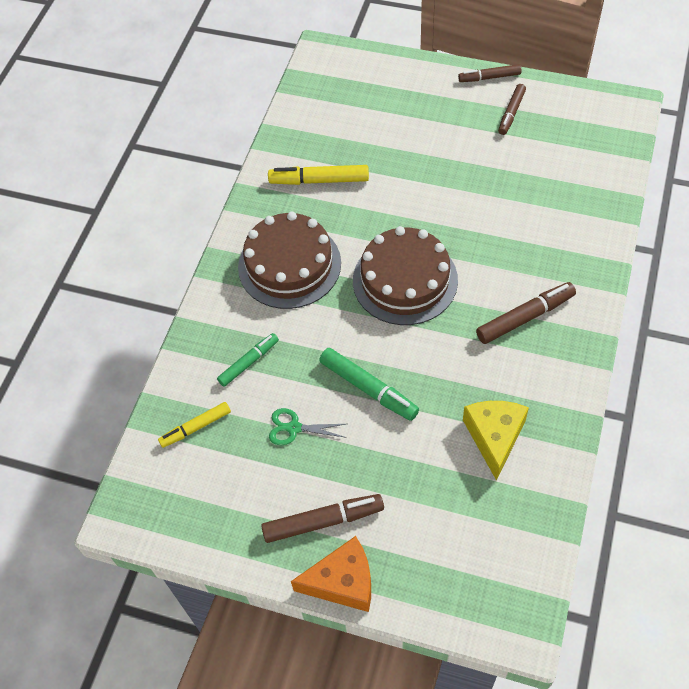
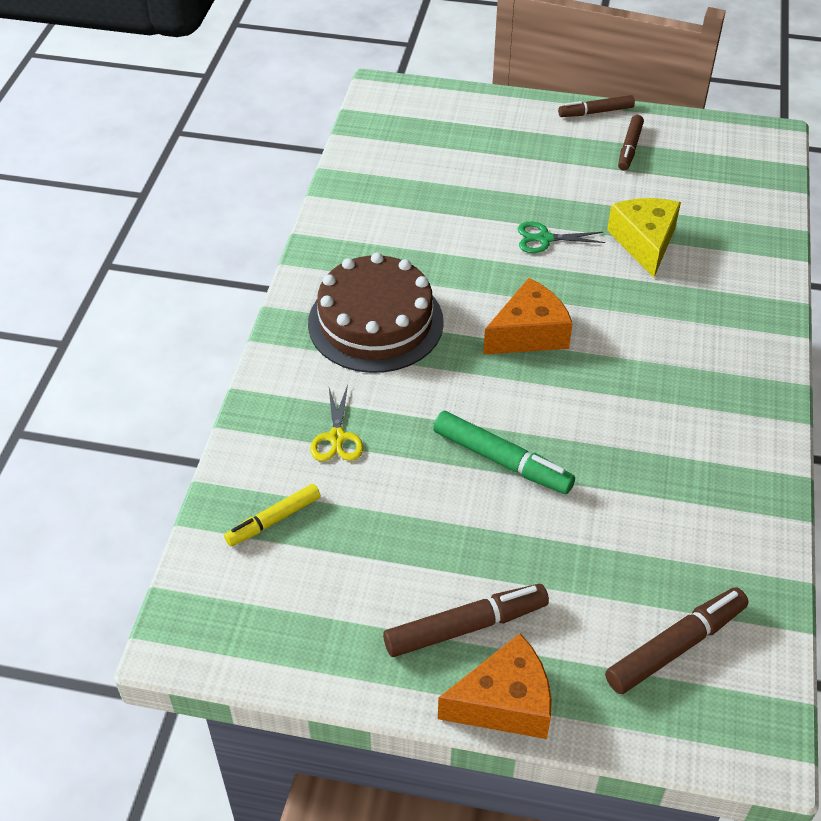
camera: 10 degrees left, 10 degrees down
(249, 362) = (337, 438): green marker -> yellow scissors
(294, 428) = (408, 513): green scissors -> green scissors (544, 238)
(319, 180) = (400, 227): yellow marker -> none
(405, 280) = (529, 333): brown cake -> orange cheese
(494, 437) = (678, 509): yellow cheese -> yellow cheese (644, 242)
(525, 317) = (691, 369): brown marker -> brown marker (675, 646)

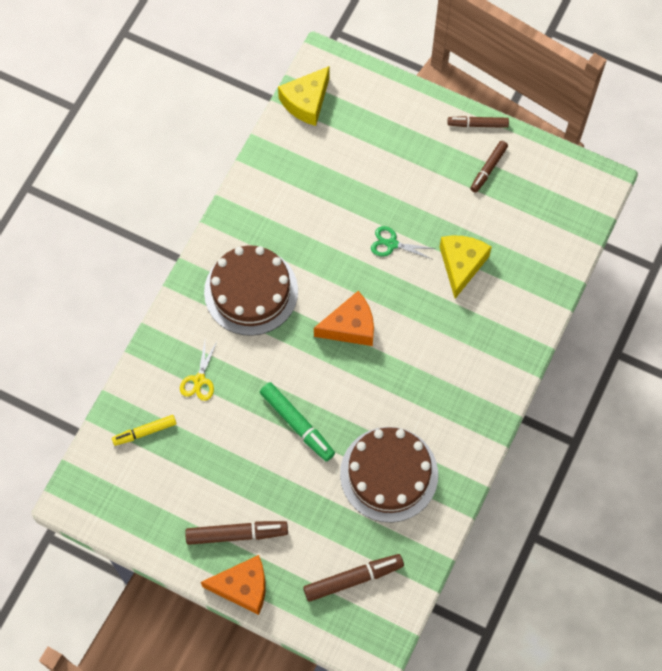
camera: 15 degrees right, 20 degrees up
(377, 128) = (306, 102): none -> yellow cheese
(663, 493) = (389, 474): none -> brown cake

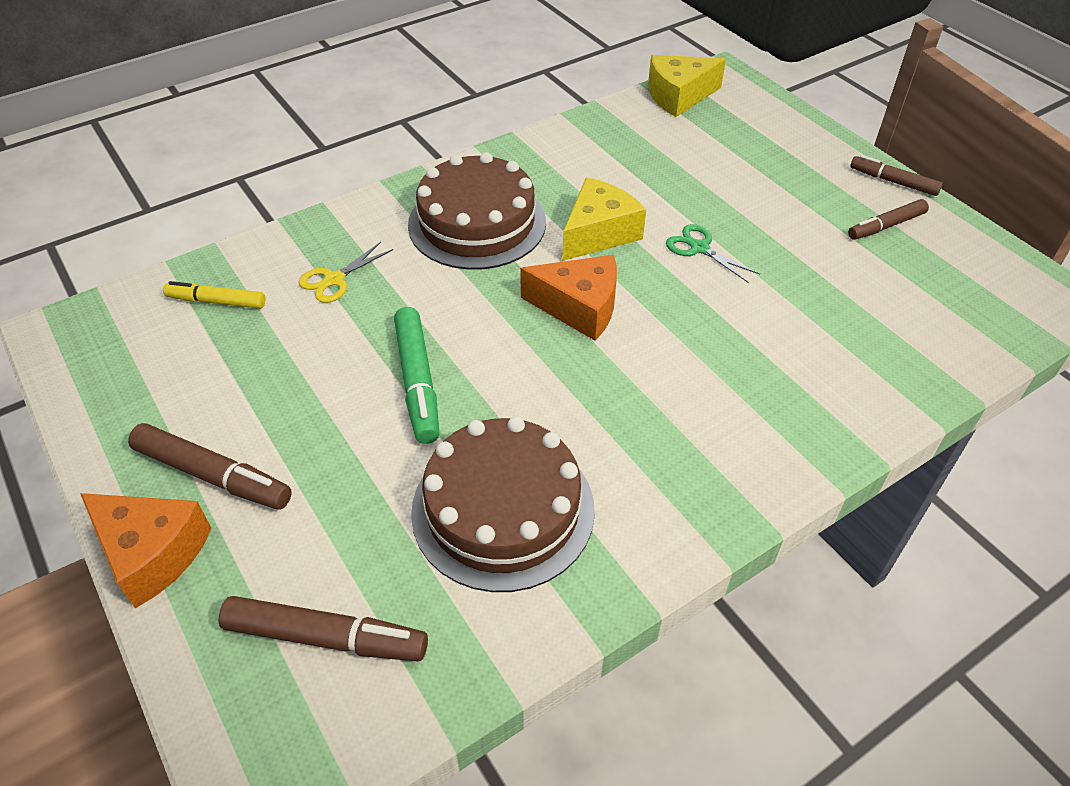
camera: 30 degrees right, 20 degrees down
(461, 265) = (788, 306): yellow cheese -> yellow cheese (598, 233)

